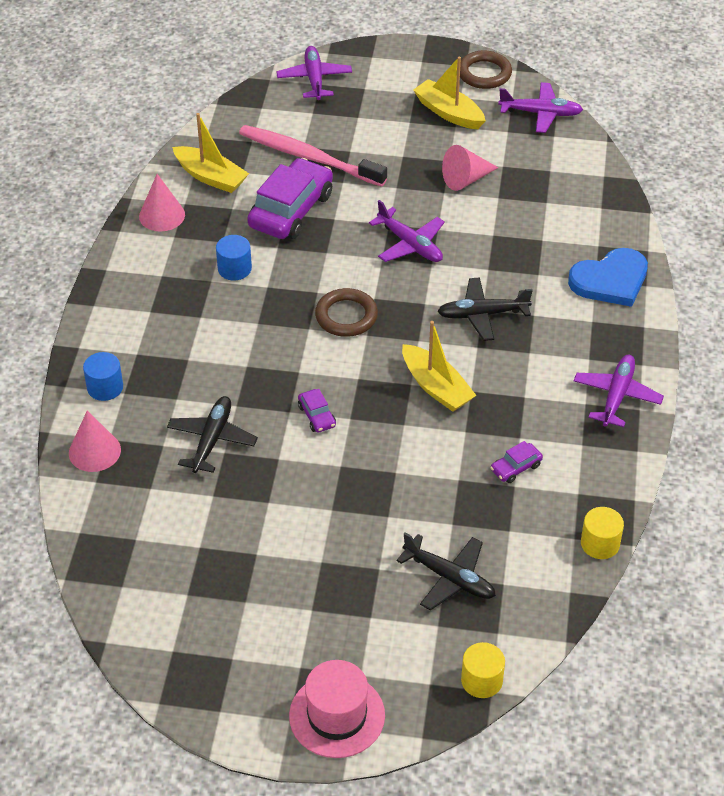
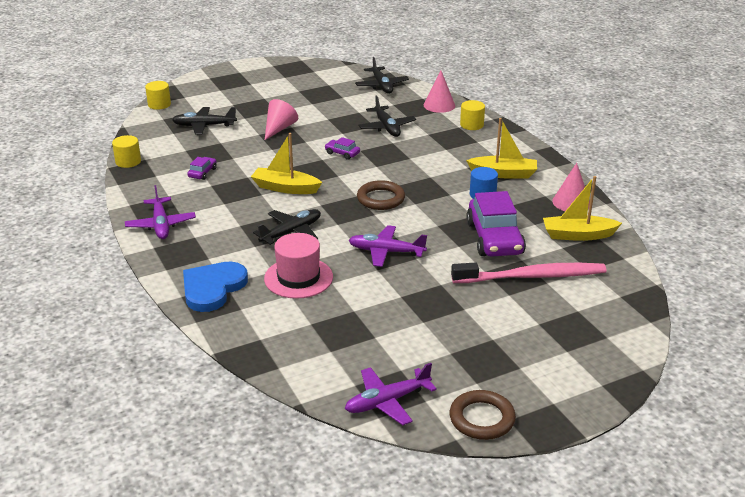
camera: 145 degrees right, 15 degrees down
(105, 387) = (471, 125): blue cylinder -> yellow cylinder
(117, 545) = (381, 86): none -> black plane
(314, 79) = (617, 339): purple plane -> none
(337, 715) = (219, 78): pink hat -> pink hat (298, 278)
(449, 113) = (469, 362): yellow boat -> yellow boat (503, 174)
(466, 179) = (393, 313): pink cone -> pink cone (279, 128)

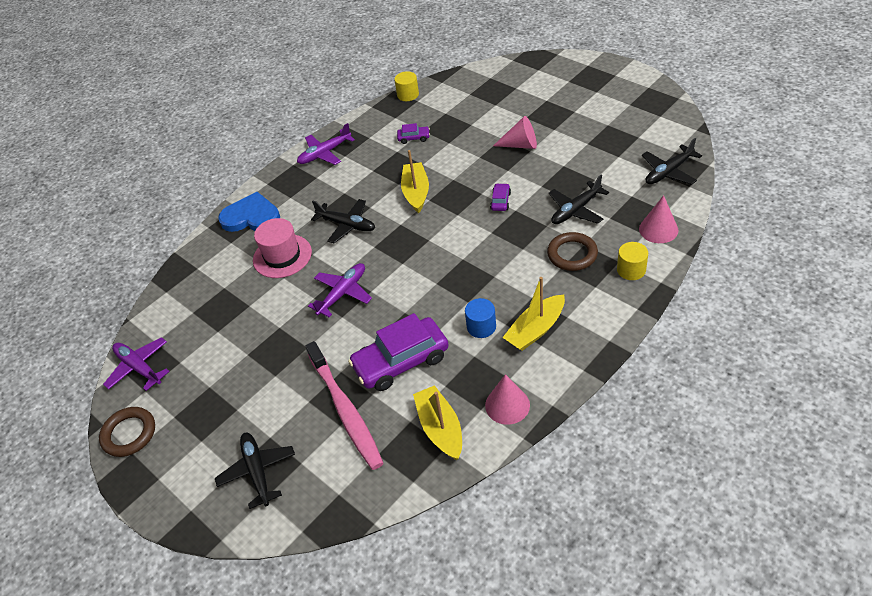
camera: 75 degrees right, 15 degrees up
(159, 104) = (513, 64): yellow cylinder -> none
(204, 126) = (493, 103): black plane -> black plane (257, 471)
(381, 199) = (431, 257): brown ring -> brown ring (572, 254)
(386, 252) = (343, 293): purple plane -> purple plane turned 45 degrees clockwise
(503, 174) = (535, 330): yellow boat -> yellow boat turned 60 degrees clockwise

